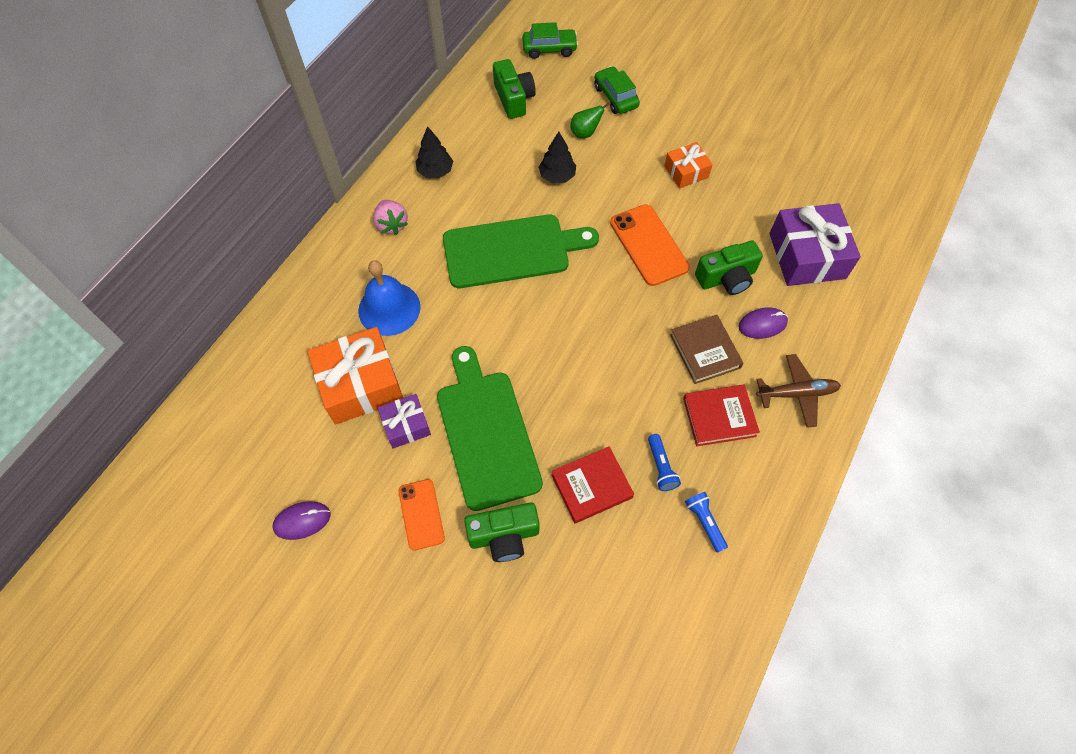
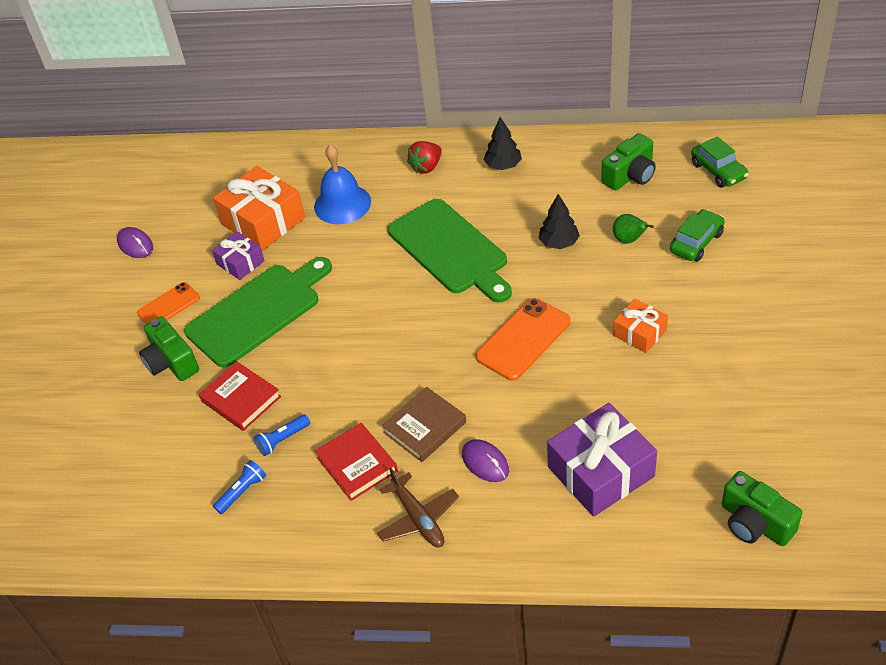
camera: 70 degrees right, 15 degrees down
(392, 225) = (426, 167): pink strawberry -> red strawberry
(726, 278) = (524, 414): green camera -> green camera (755, 523)

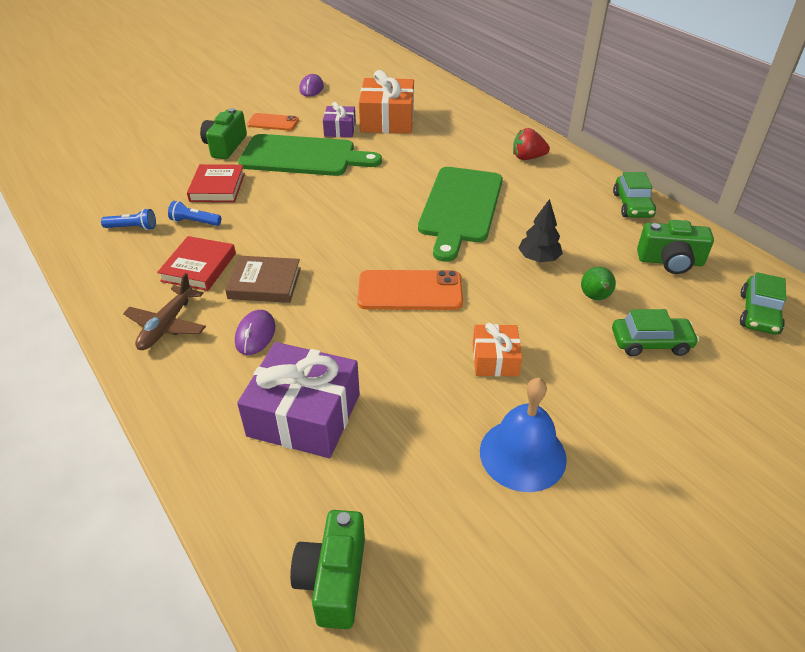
camera: 45 degrees right, 5 degrees down
(342, 204) = (443, 141): blue bell -> blue bell (522, 454)
(503, 165) = (580, 190): black tree -> none
(550, 150) = (632, 205): none -> green car

